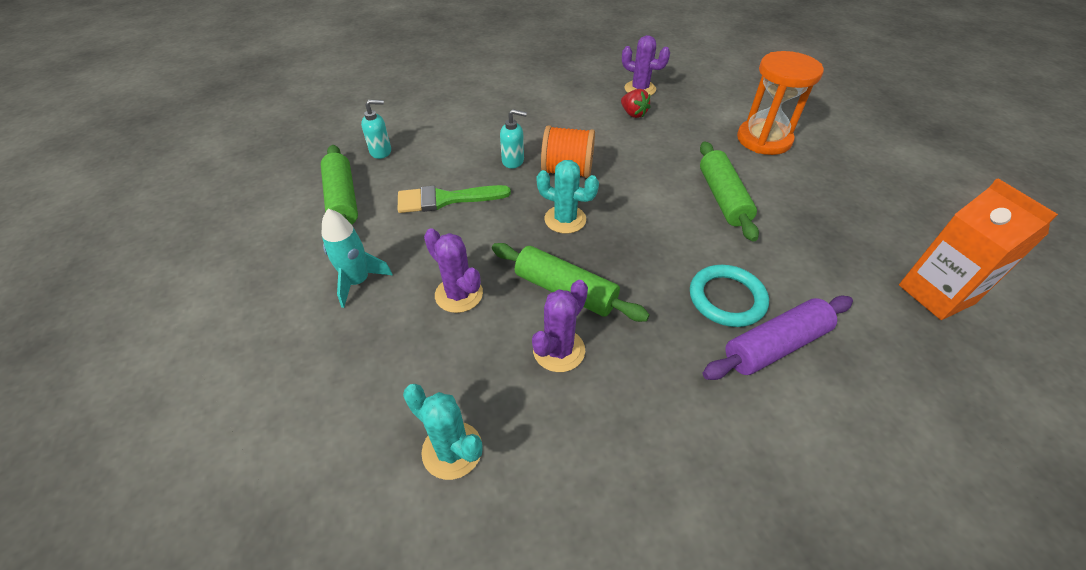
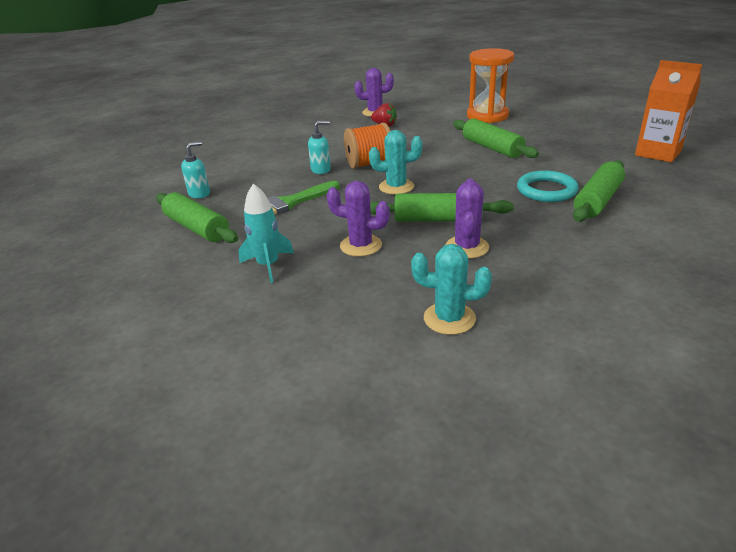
camera: 25 degrees left, 15 degrees down
(775, 346) = (597, 201): purple rolling pin -> green rolling pin

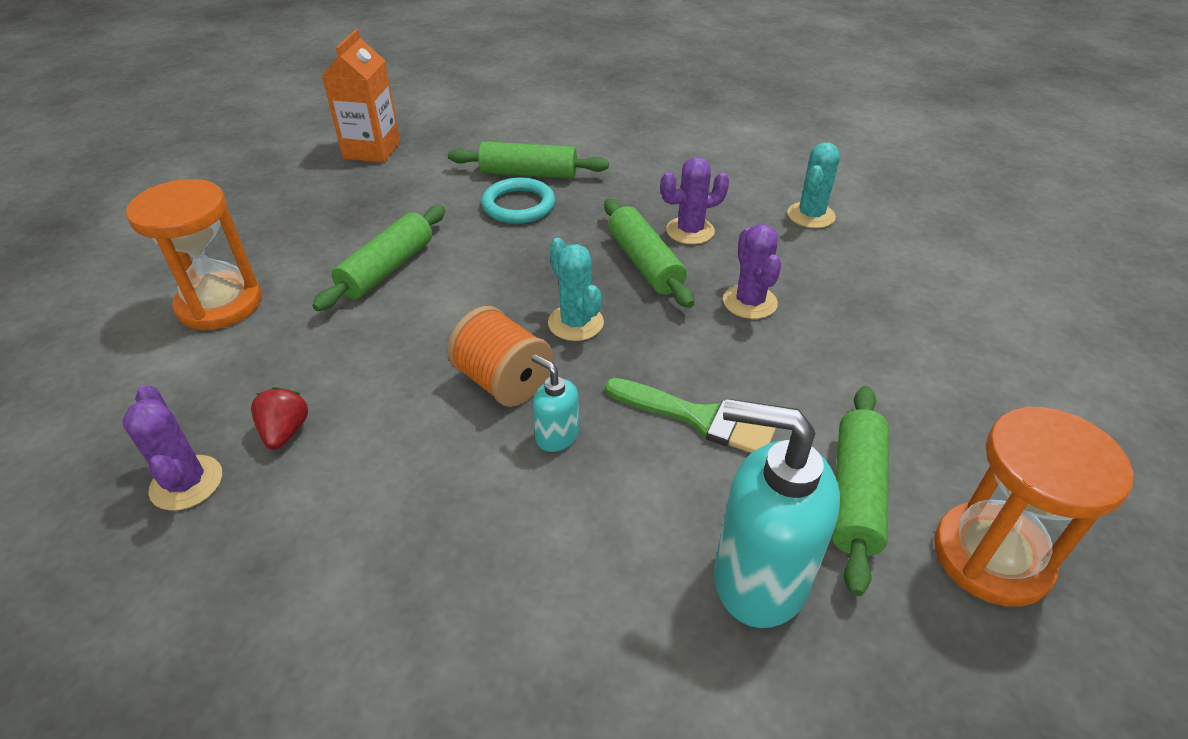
camera: 120 degrees left, 10 degrees up
(121, 249) = (991, 557): none -> orange hourglass
(199, 194) = (758, 578): turquoise soap dispenser -> turquoise soap dispenser, size x2.08
(268, 265) = (856, 360): turquoise rocket -> none
(449, 318) = (811, 215): turquoise cactus -> turquoise cactus turned 45 degrees clockwise

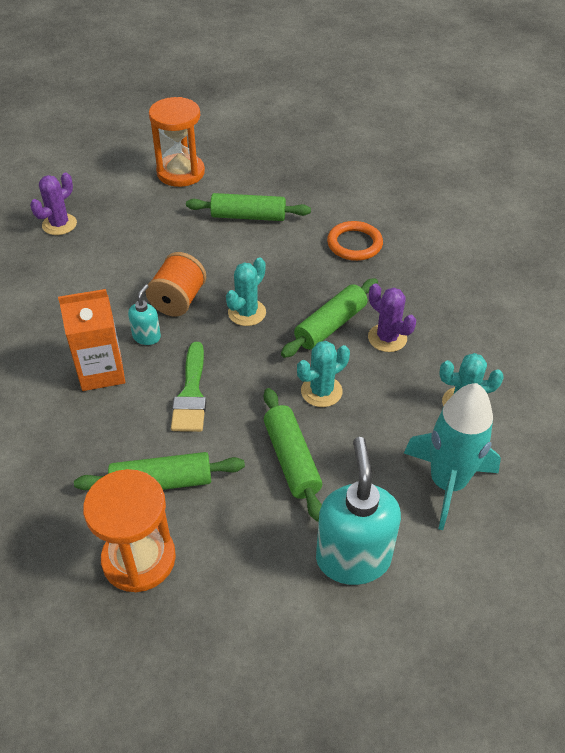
camera: 65 degrees right, 5 degrees up
(285, 432) = (103, 239): red strawberry -> none
(372, 150) = (367, 156): orange carton -> orange carton (101, 371)
(518, 205) = (354, 244): turquoise ring -> orange ring
(529, 173) = (397, 234): green rolling pin -> green rolling pin (291, 459)
(749, 302) = (321, 391): purple cactus -> turquoise cactus
(758, 578) = (82, 448): turquoise soap dispenser -> turquoise soap dispenser (353, 558)
(916, 258) = (447, 483): none -> turquoise rocket

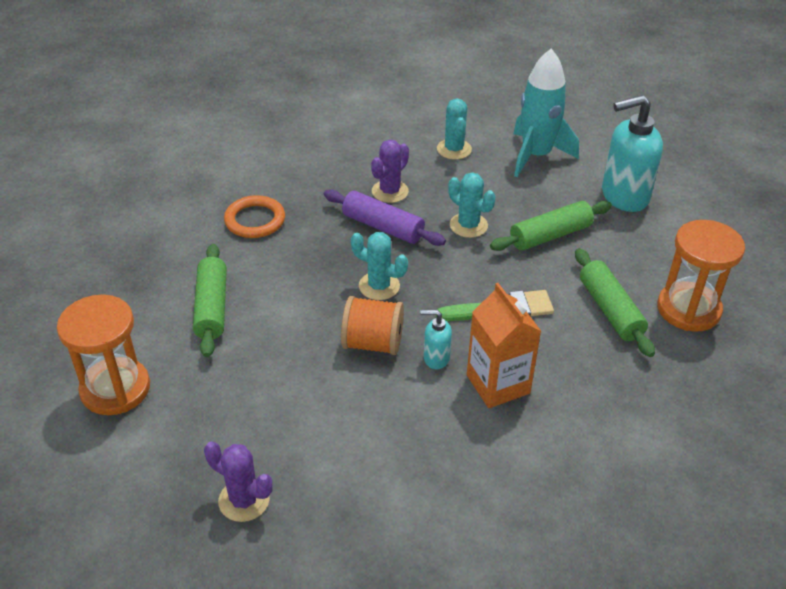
camera: 100 degrees left, 5 degrees down
(330, 325) = (383, 227): green rolling pin -> purple rolling pin

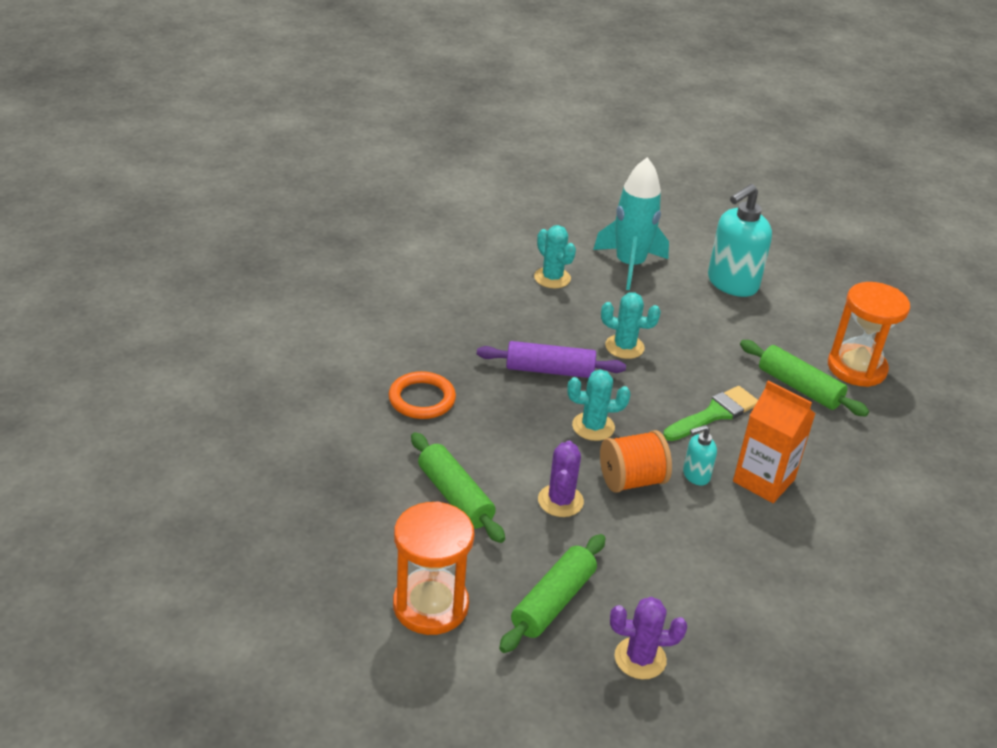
camera: 30 degrees left, 5 degrees down
(390, 191) = (527, 334): purple cactus -> purple cactus (560, 501)
(550, 235) = (700, 336): green rolling pin -> green rolling pin (553, 602)

